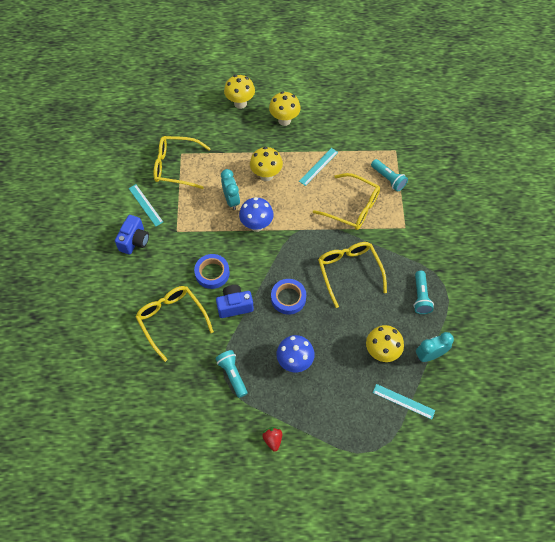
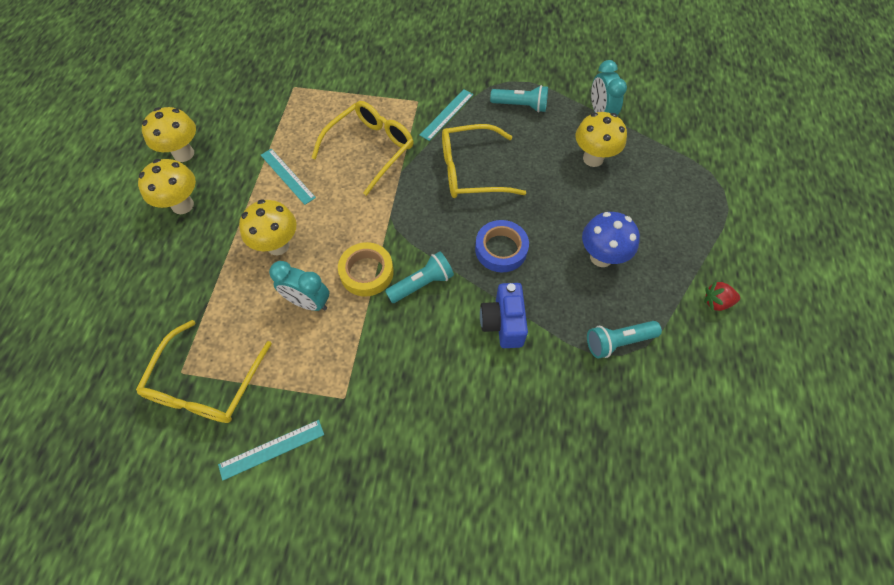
camera: 80 degrees left, 0 degrees up
(134, 241) = (345, 477): blue camera -> none
(172, 320) = (516, 424): yellow glasses -> none
(212, 273) = (439, 349): blue tape -> none
(231, 200) = (308, 302): turquoise clock -> turquoise clock turned 150 degrees counterclockwise
(240, 103) = (117, 262): yellow mushroom -> yellow mushroom (183, 154)
(256, 225) = (366, 272): blue mushroom -> yellow tape
(388, 179) = (337, 103): turquoise flashlight -> turquoise flashlight (421, 284)
(403, 401) = (660, 150): turquoise ruler -> turquoise ruler (447, 114)

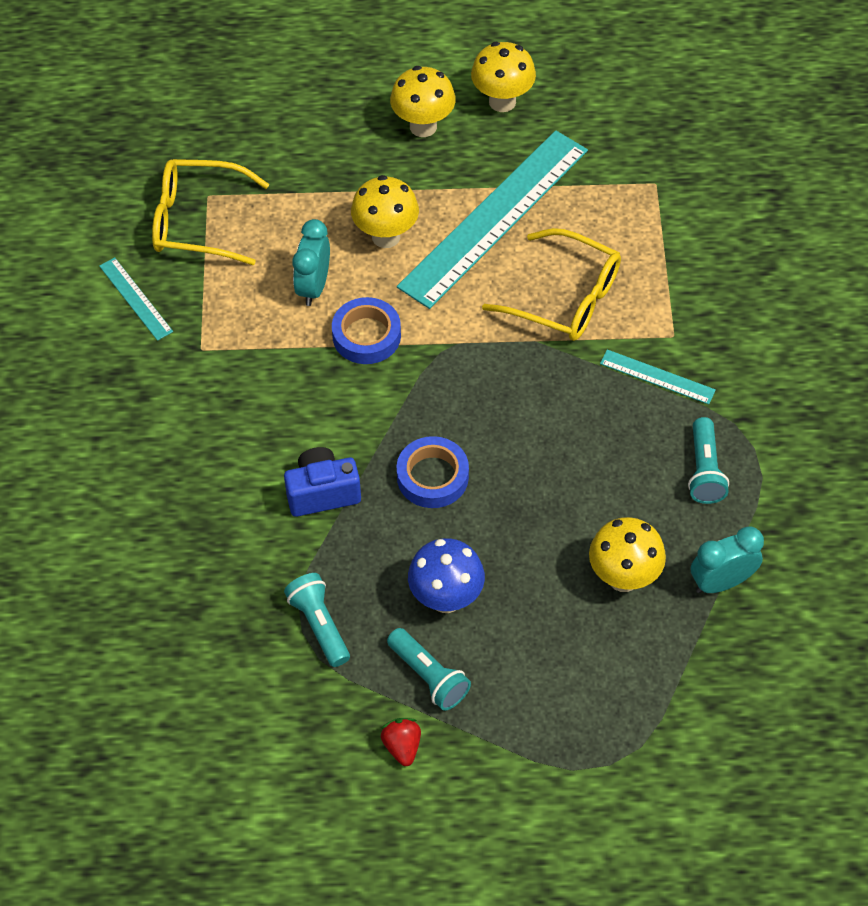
camera: 80 degrees right, 5 degrees down
(287, 176) = (495, 218): turquoise ruler -> turquoise ruler, size x2.32
(366, 272) = (366, 336): yellow tape -> blue tape
(421, 284) = (362, 396): turquoise flashlight -> turquoise flashlight (428, 676)
(472, 171) = (558, 424): yellow glasses -> none

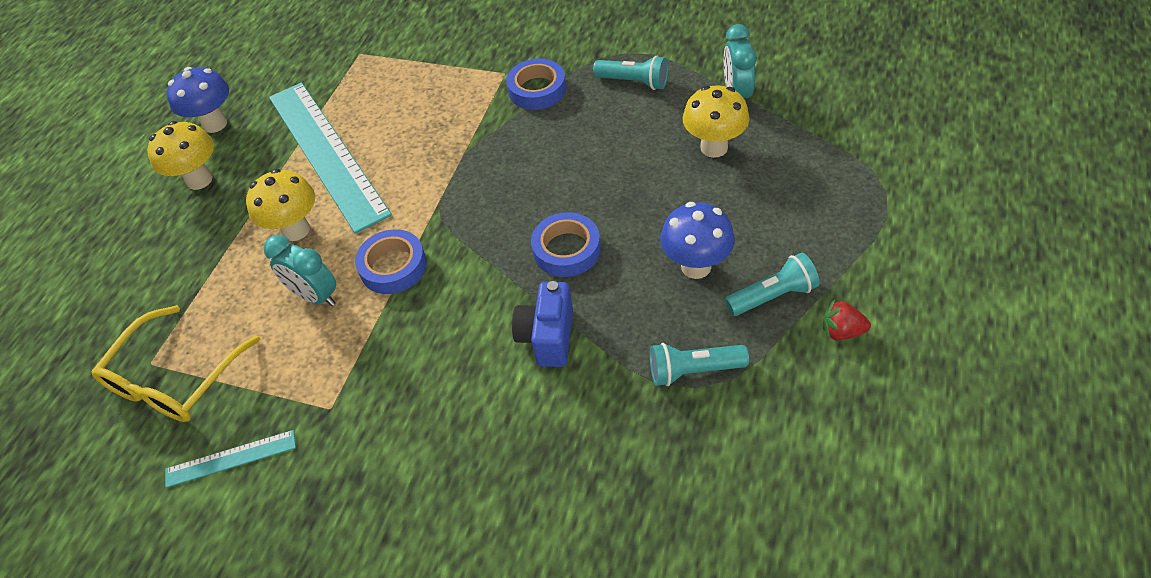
camera: 65 degrees left, 5 degrees down
(502, 101) = (215, 124): yellow mushroom -> blue mushroom
(564, 297) = (432, 127): yellow glasses -> none
(657, 377) = (537, 90): turquoise ruler -> blue tape

